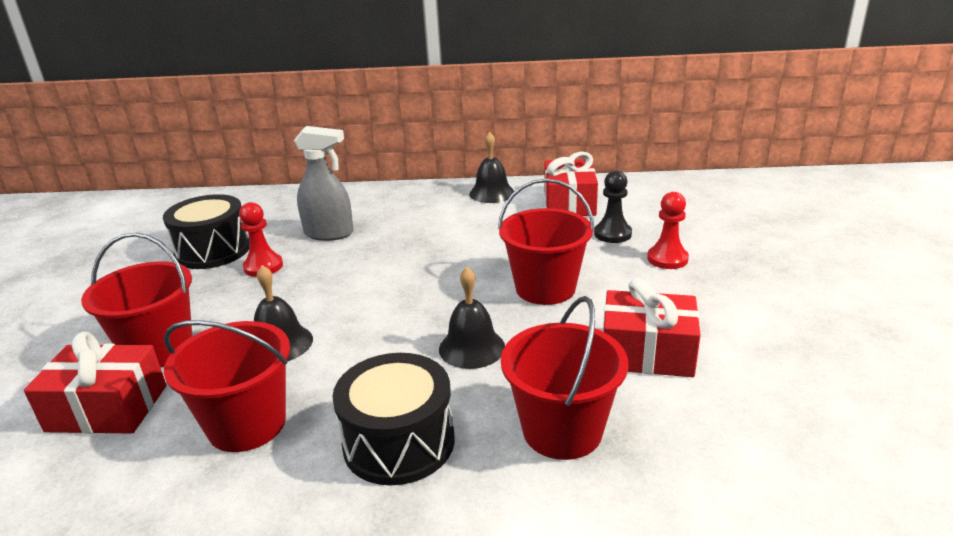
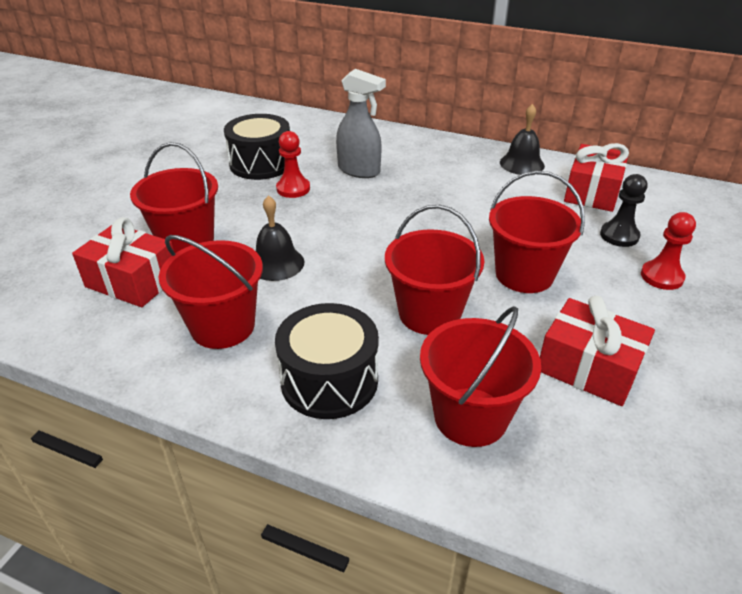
camera: 20 degrees right, 10 degrees up
(472, 348) = (429, 313): black bell -> red bucket

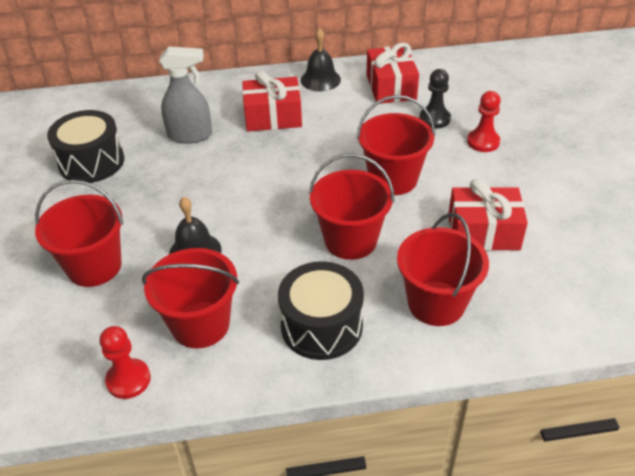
camera: 30 degrees left, 5 degrees up
(133, 281) = (80, 323): red gift -> red gift (273, 117)
(293, 189) = (146, 176): red pawn -> red pawn (128, 380)

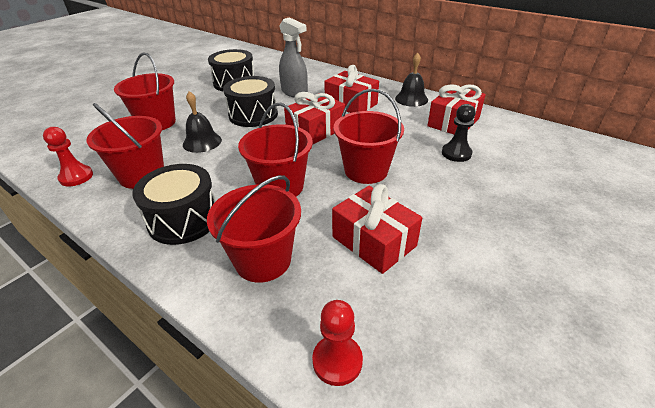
camera: 45 degrees right, 5 degrees down
(193, 188) = (253, 115): none -> black drum
(288, 167) = (315, 130): none -> red gift
(483, 142) = (473, 186): red pawn -> red pawn (337, 361)

